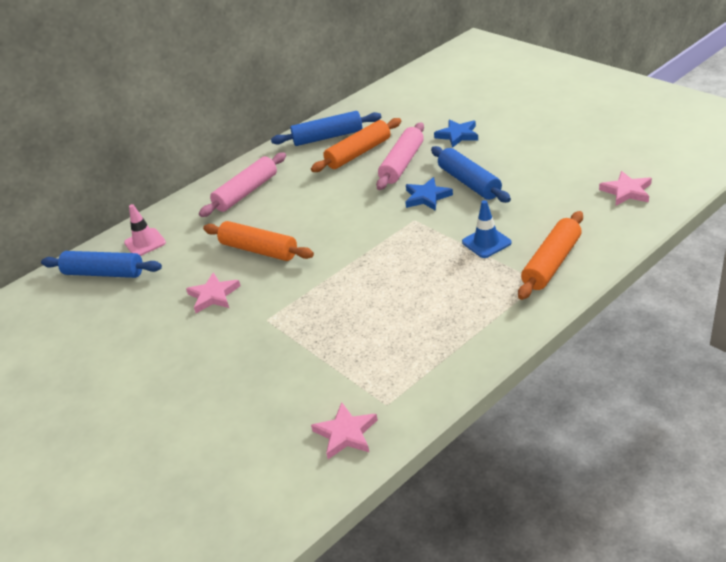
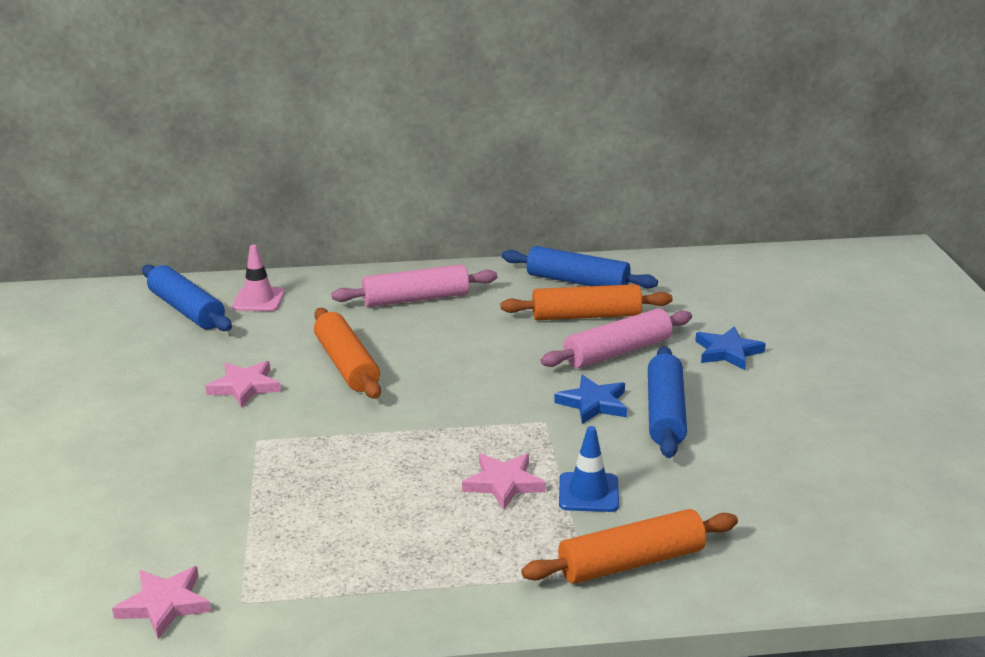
camera: 30 degrees right, 10 degrees down
(627, 191) = (852, 532): pink star -> pink star (504, 483)

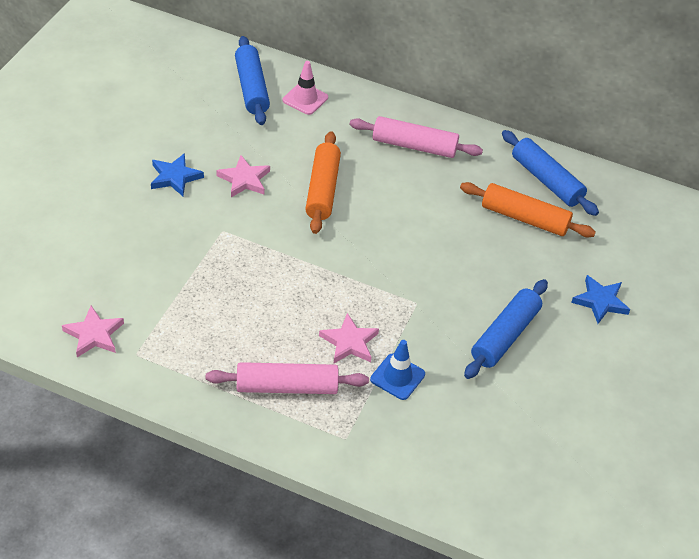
camera: 25 degrees right, 20 degrees up
(593, 403) = (462, 303): blue star -> blue star (175, 177)
(618, 352) = (518, 264): pink rolling pin -> pink rolling pin (286, 387)
(631, 562) = (380, 443): orange rolling pin -> none

